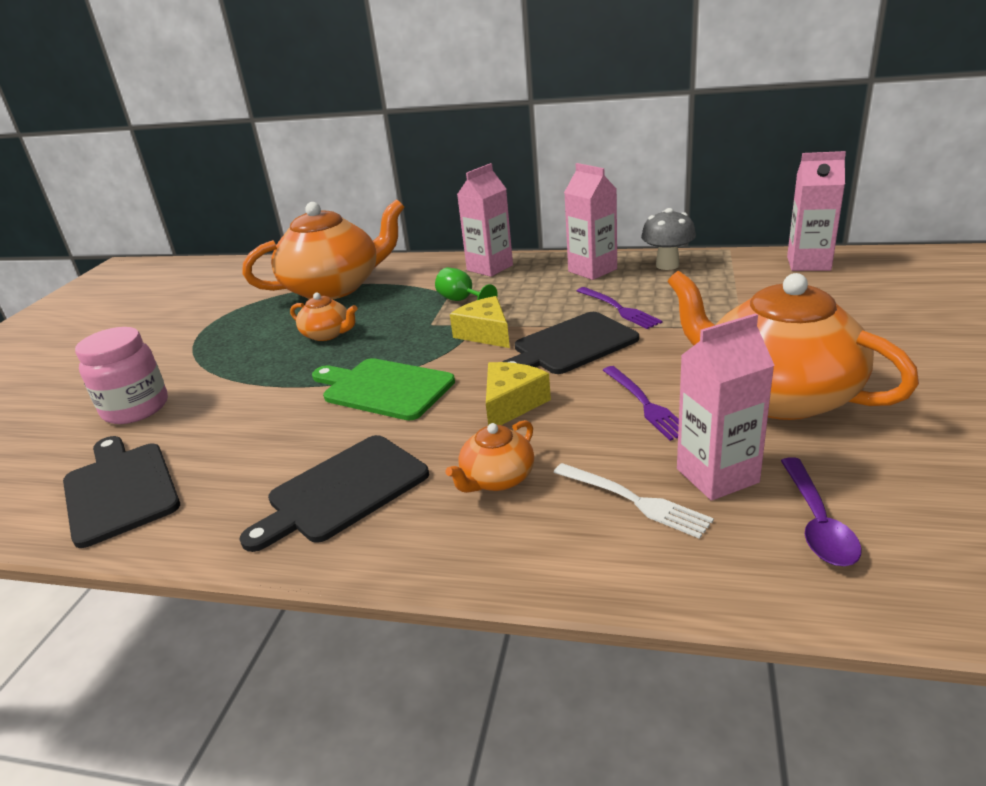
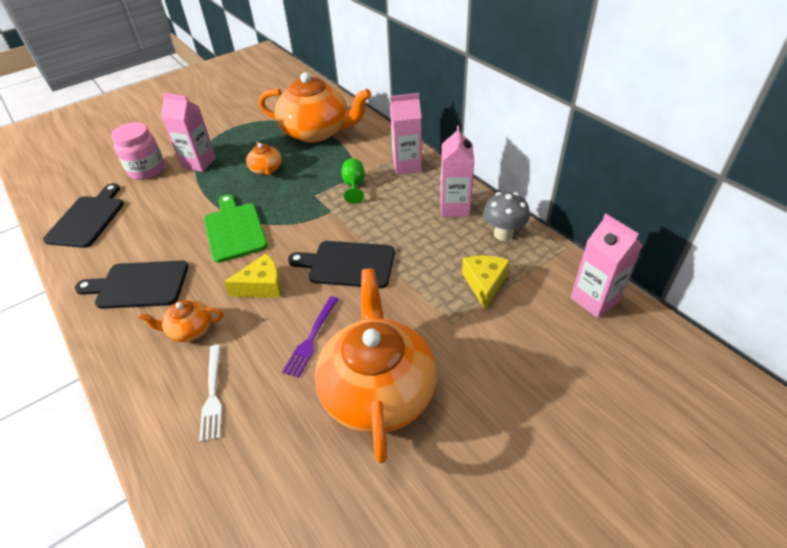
camera: 40 degrees right, 15 degrees up
(485, 333) = (326, 222): yellow cheese -> yellow cheese (484, 283)
(619, 309) = (415, 254): purple fork -> none
(717, 476) = (264, 414): pink carton -> pink carton (199, 163)
(817, 523) = (252, 485): purple spoon -> none

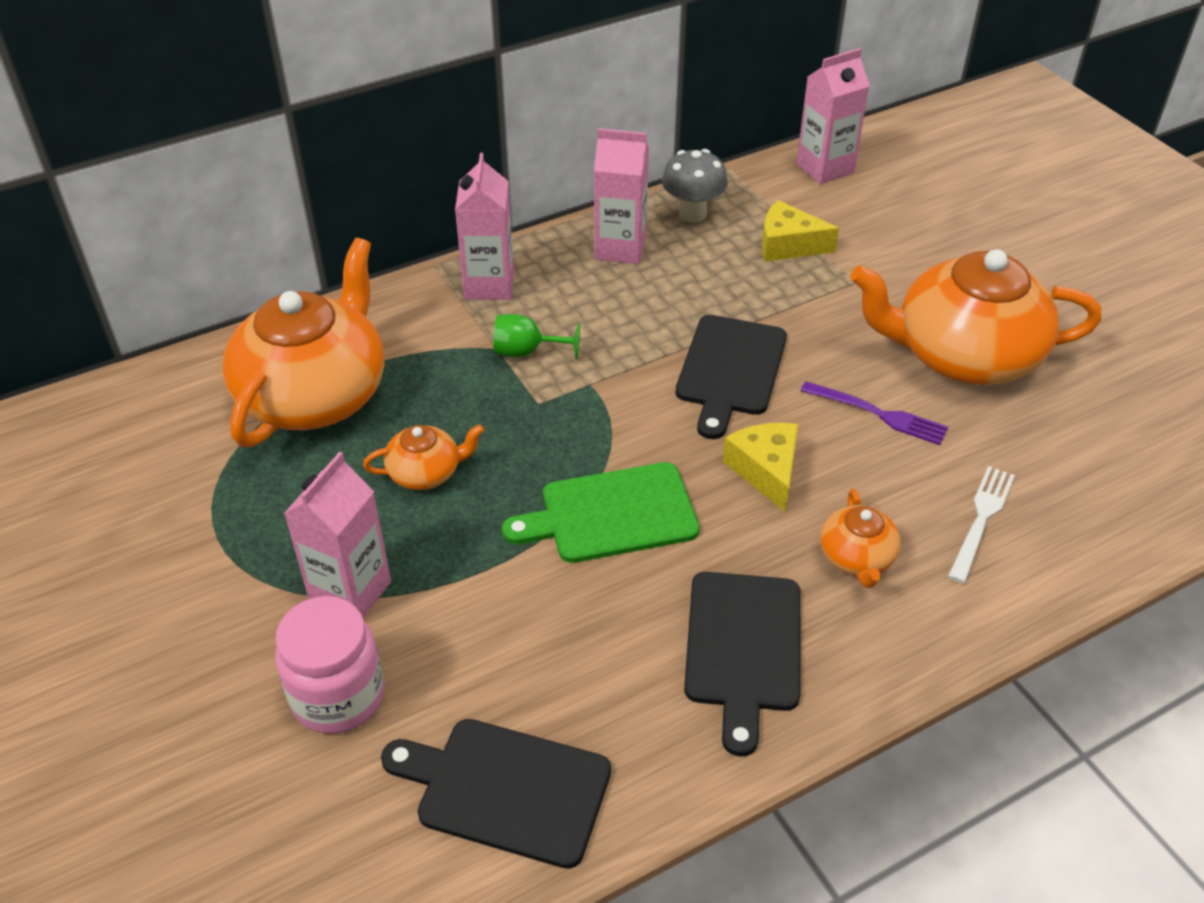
camera: 85 degrees left, 0 degrees up
(213, 395) = (981, 518): white fork -> white fork turned 60 degrees counterclockwise

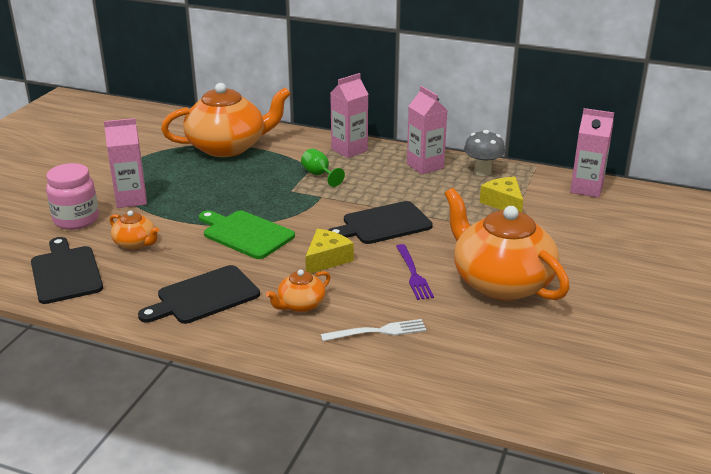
camera: 50 degrees right, 15 degrees down
(426, 472) = (215, 186): orange teapot -> orange teapot (135, 243)

